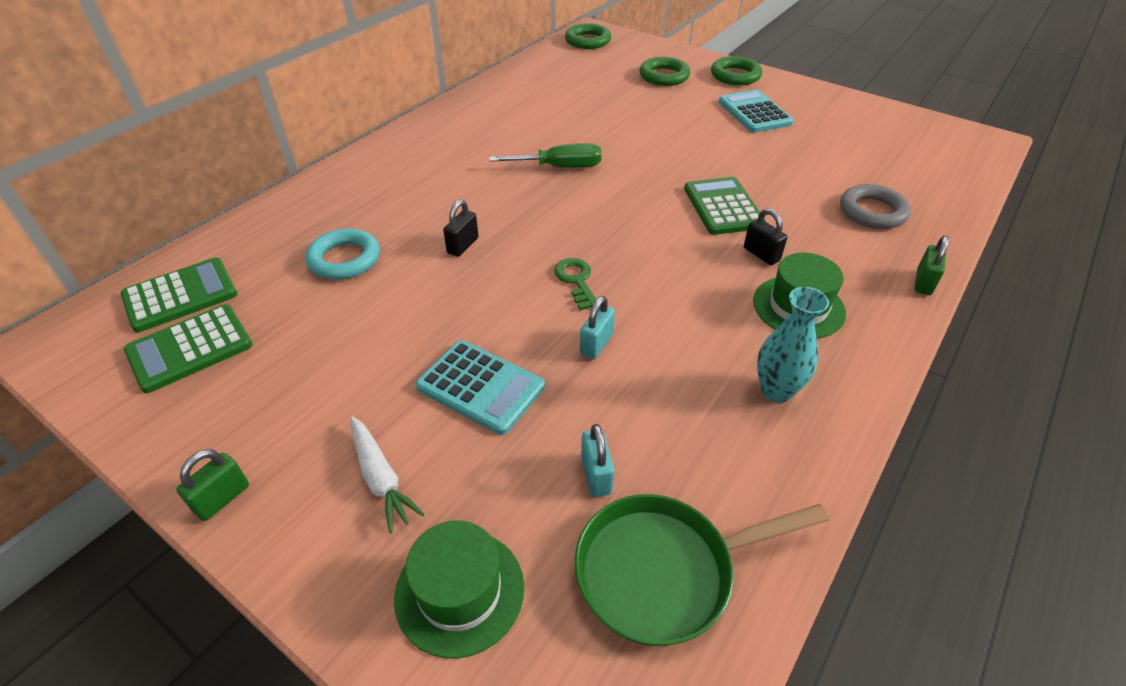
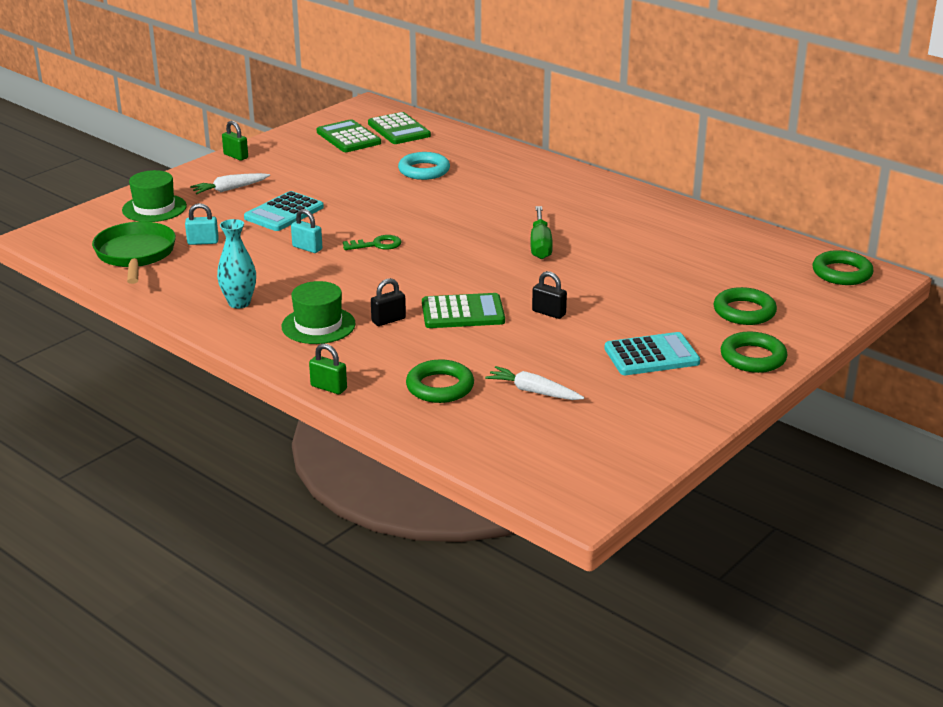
camera: 95 degrees right, 15 degrees down
(463, 246) = (430, 207): black padlock -> black padlock (549, 313)
(846, 163) = (533, 391): none -> white carrot
(872, 212) = (440, 387): grey ring -> green ring

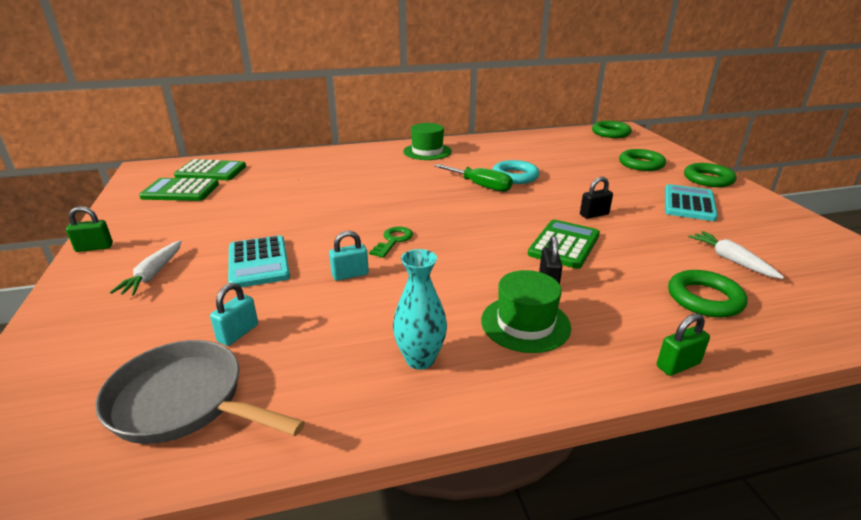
camera: 55 degrees left, 0 degrees up
(135, 255) = (185, 402): green pan -> grey pan
(154, 208) = (95, 339): green hat -> green hat (427, 151)
(424, 170) = (295, 184): turquoise ring -> turquoise ring (515, 176)
(533, 391) = (731, 260): white carrot -> white carrot turned 90 degrees clockwise

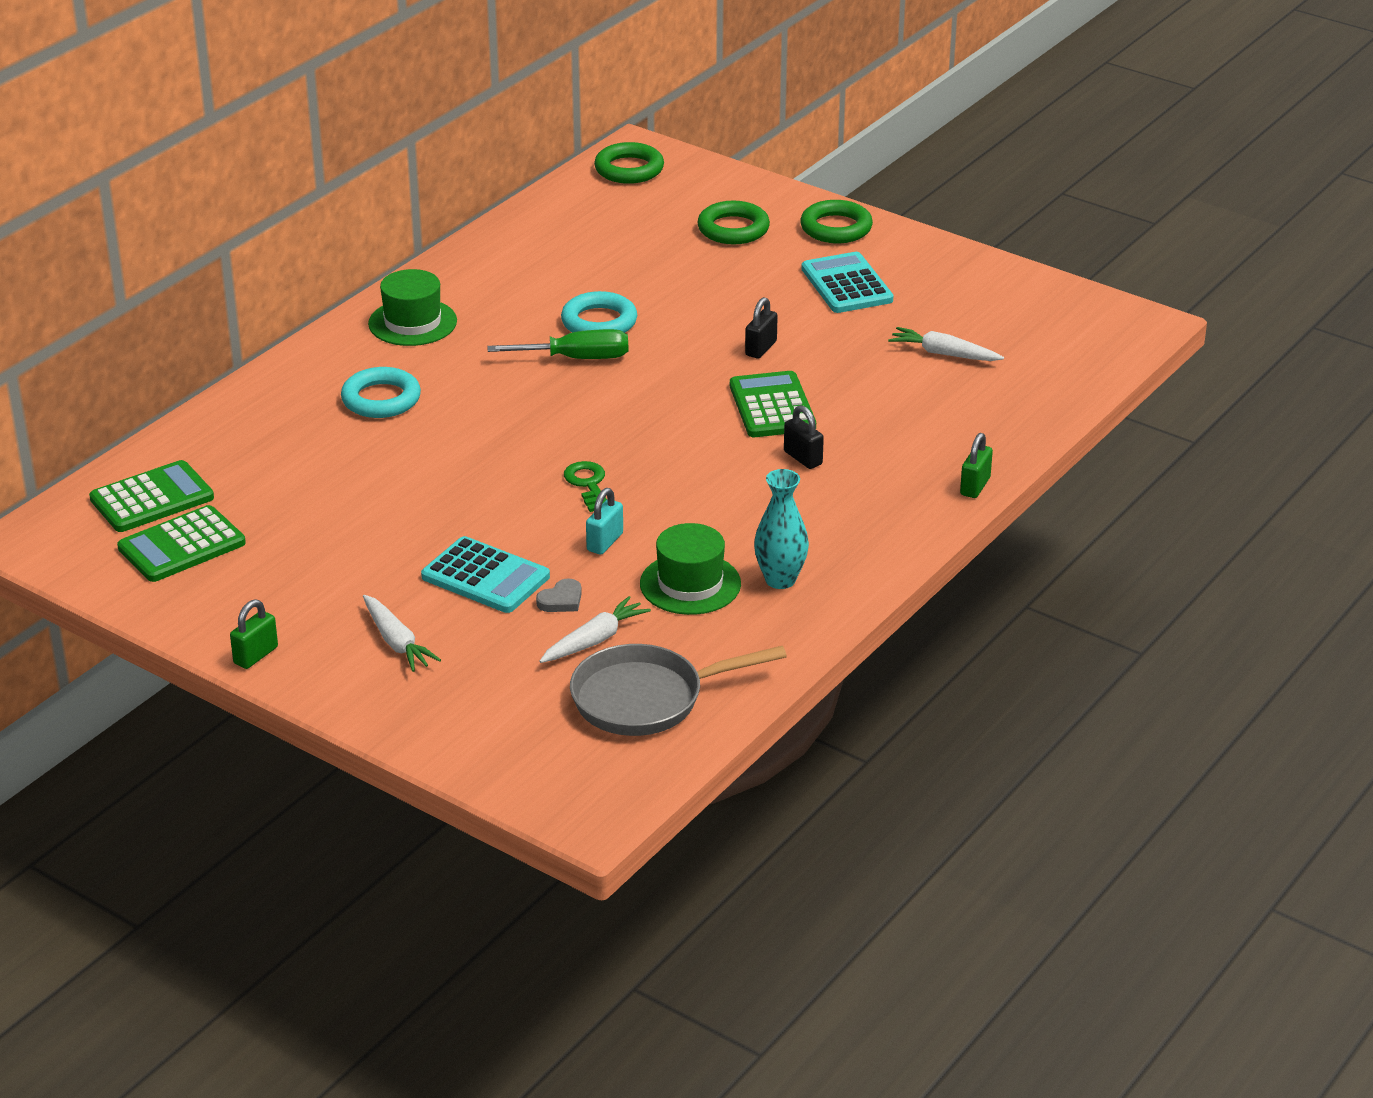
camera: 40 degrees left, 5 degrees up
(238, 333) = (594, 640): turquoise padlock -> white carrot
(268, 296) = (561, 600): none -> grey heart
(364, 171) = (381, 399): none -> turquoise ring
(525, 323) = (827, 509): green hat -> green hat (690, 584)
(704, 299) = (951, 412): green ring -> none

